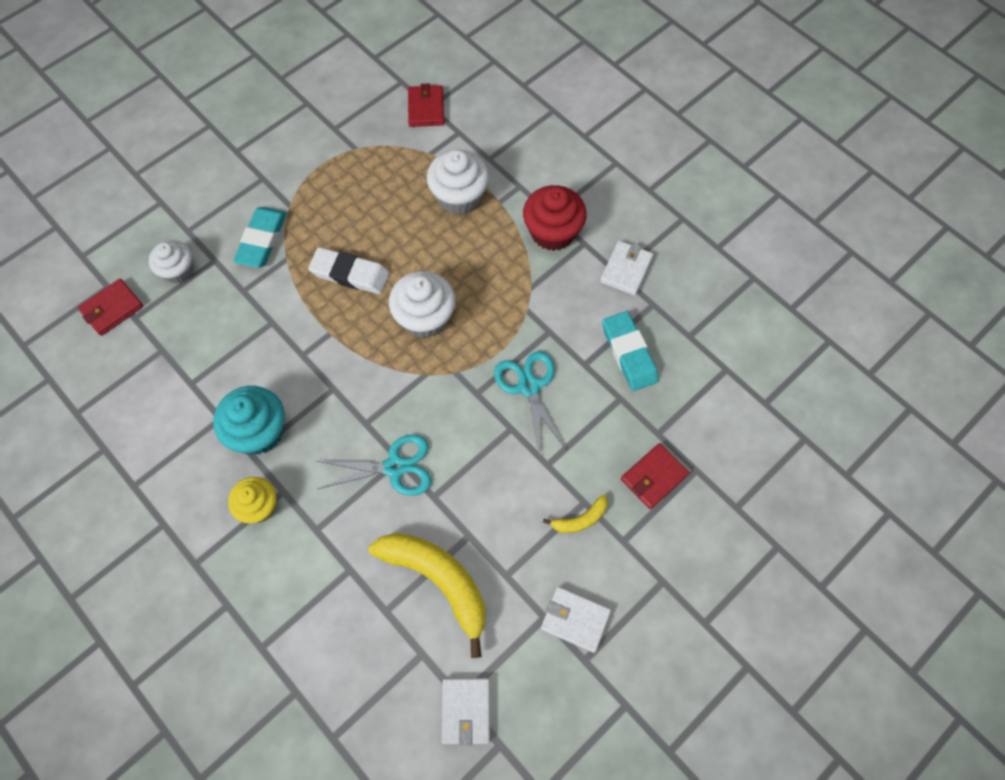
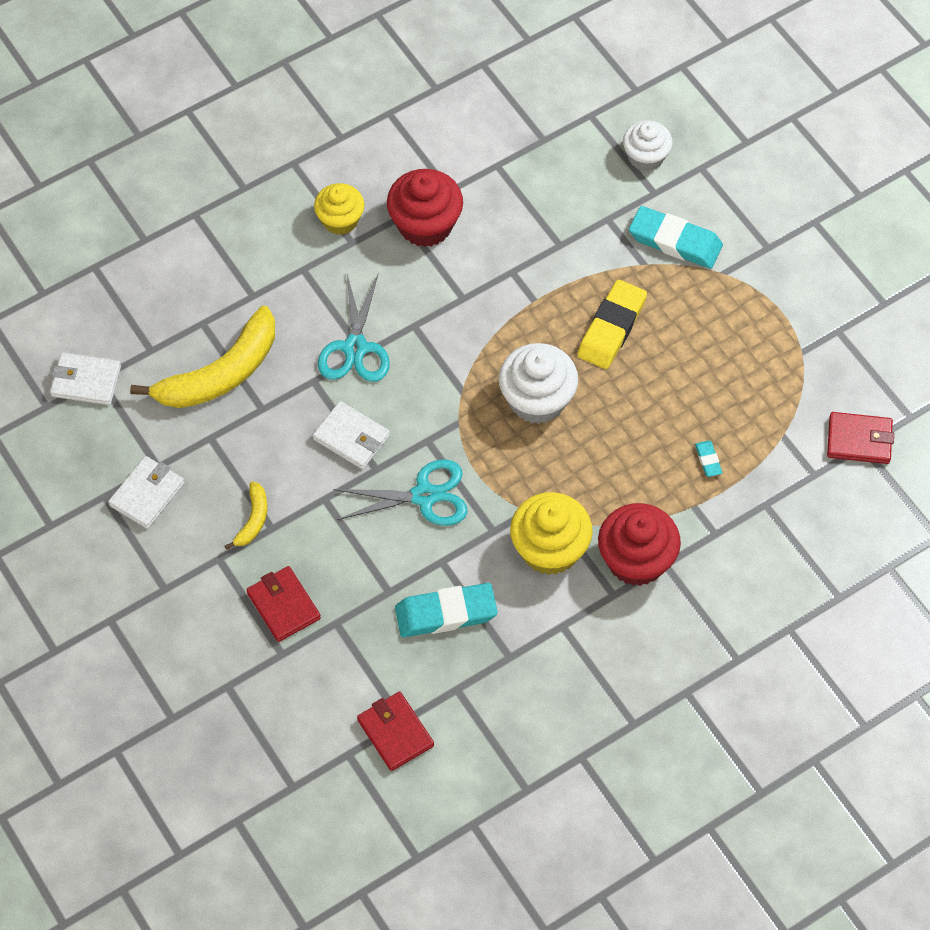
camera: 100 degrees right, 5 degrees down
(112, 309) = (605, 95): red wallet -> red wallet (395, 733)
(259, 431) = (425, 224): turquoise cupcake -> red cupcake
(350, 274) = (612, 328): white eraser -> yellow eraser
(459, 196) = (708, 460): white cupcake -> turquoise eraser
(556, 290) = (549, 549): none -> yellow cupcake
(580, 519) = (253, 520): yellow banana -> yellow banana turned 150 degrees counterclockwise
(626, 270) = (565, 635): white wallet -> white wallet (351, 437)

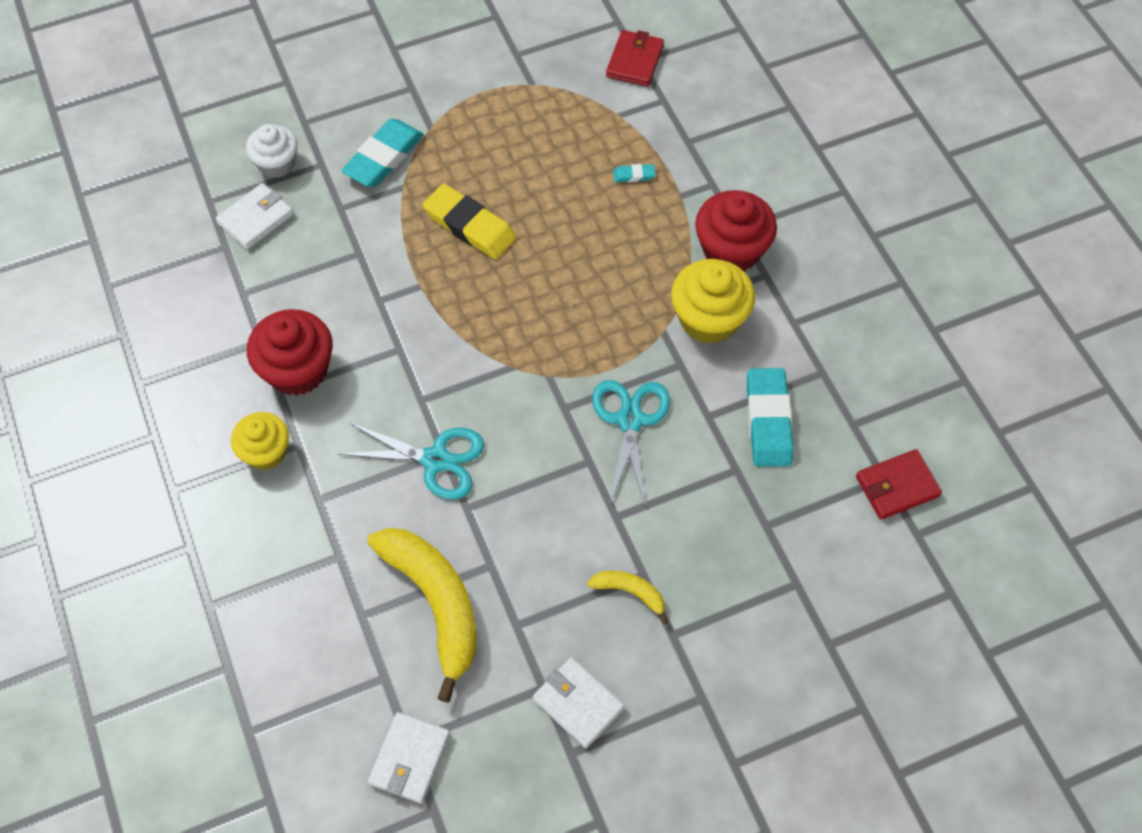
camera: 80 degrees left, 0 degrees up
(283, 606) = (740, 574): red wallet -> none
(351, 437) = (546, 479): white wallet -> white wallet (256, 219)
(537, 399) = (537, 302): white cupcake -> none

